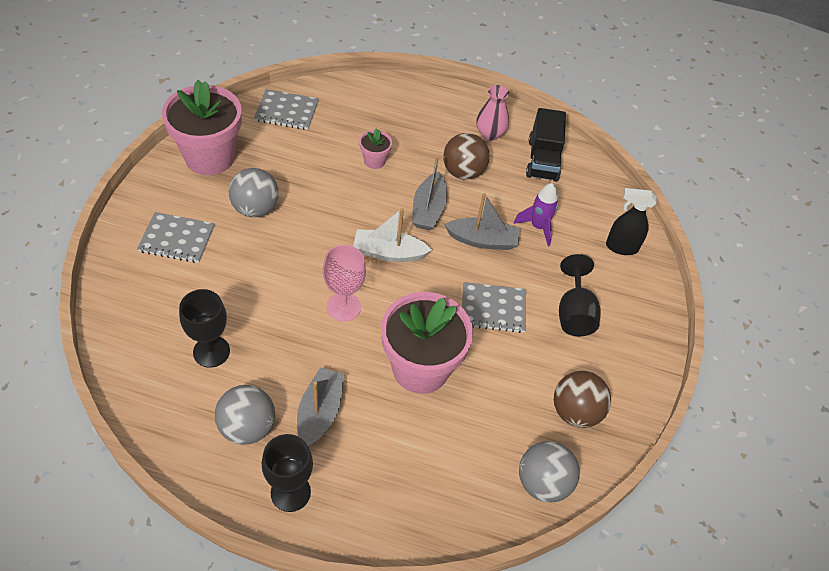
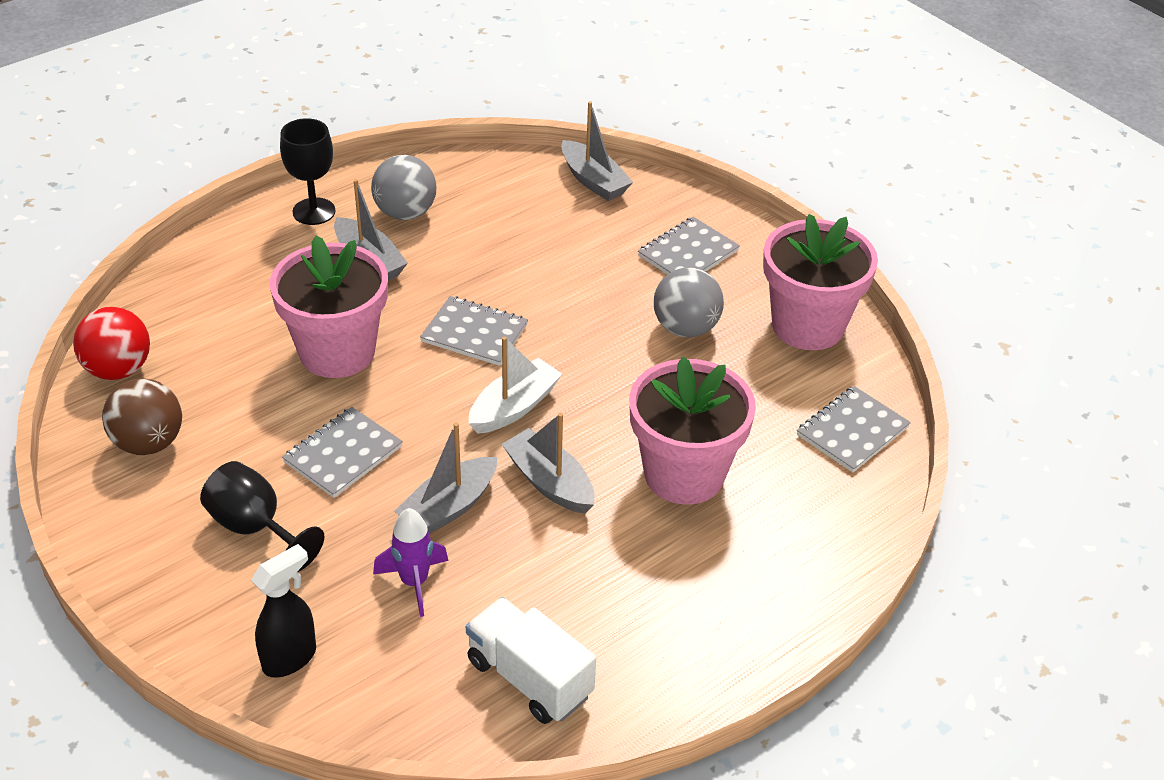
camera: 130 degrees right, 10 degrees down
(123, 331) = (593, 181): none -> grey boat
(211, 351) = (513, 223): black goblet -> none
(343, 307) = (474, 333): pink goblet -> grey notebook
(374, 161) = (684, 474): pink flower pot -> pink flower pot, size x2.24
(463, 172) = (585, 560): brown ball -> none
(490, 134) = (638, 643): pink vase -> none
(543, 160) = (529, 678): black truck -> white truck
(543, 483) = (118, 369): grey ball -> red ball

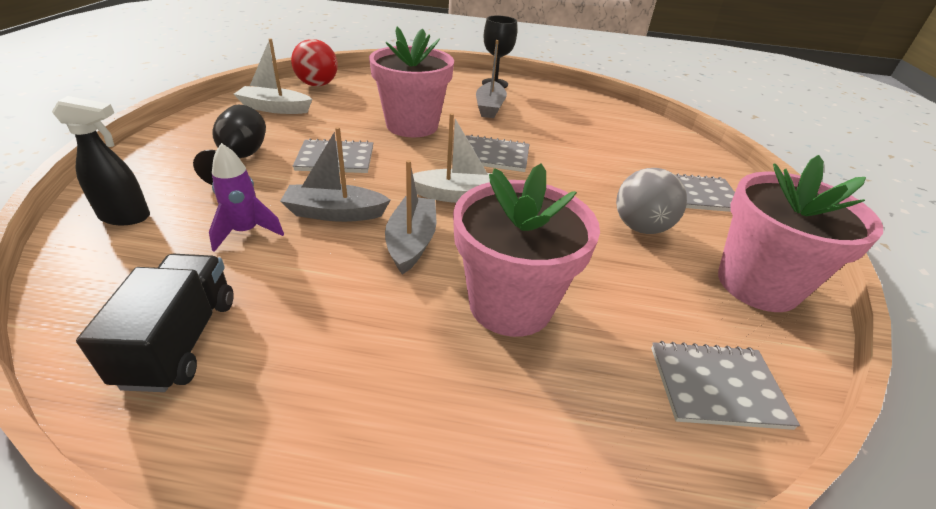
camera: 45 degrees right, 5 degrees down
(149, 443) = (275, 108): brown ball -> white boat
(405, 213) = (538, 102): grey ball -> none
(474, 333) = (494, 156): grey notebook -> grey notebook turned 60 degrees counterclockwise
(529, 678) = (180, 340): white truck -> black truck
(593, 181) = (672, 138): grey boat -> none

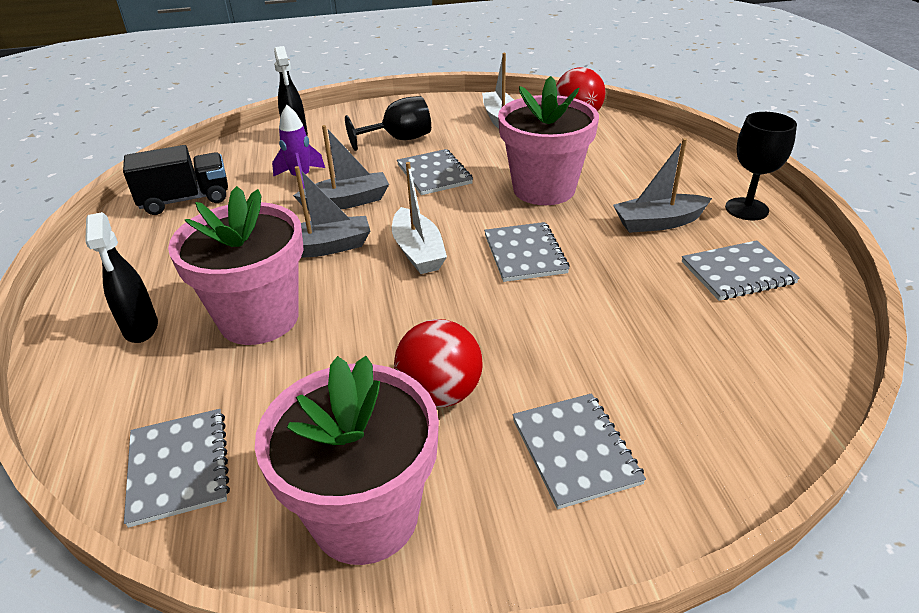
camera: 75 degrees right, 0 degrees up
(335, 213) = (347, 202): grey boat -> grey boat turned 90 degrees clockwise
(484, 410) = (141, 328): none -> black spray bottle
(555, 106) = (737, 273): none -> grey notebook
(640, 227) = (440, 393): grey ball -> red ball

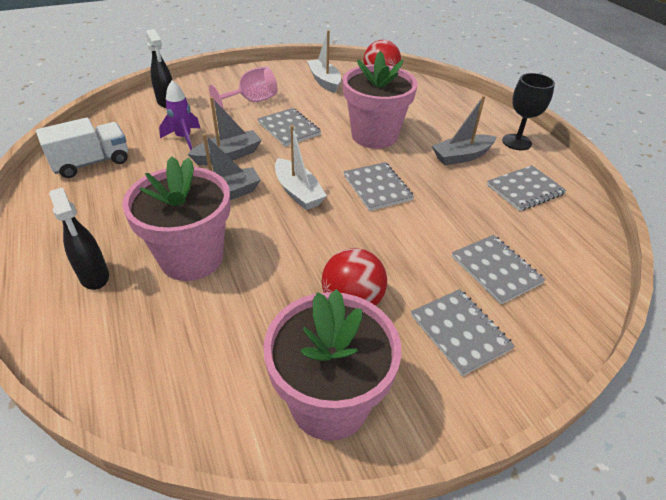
camera: 15 degrees left, 5 degrees up
(179, 467) = (171, 387): grey notebook -> grey notebook (496, 270)
(186, 200) = (92, 163): black truck -> white truck
(399, 139) = (252, 101): black goblet -> pink goblet

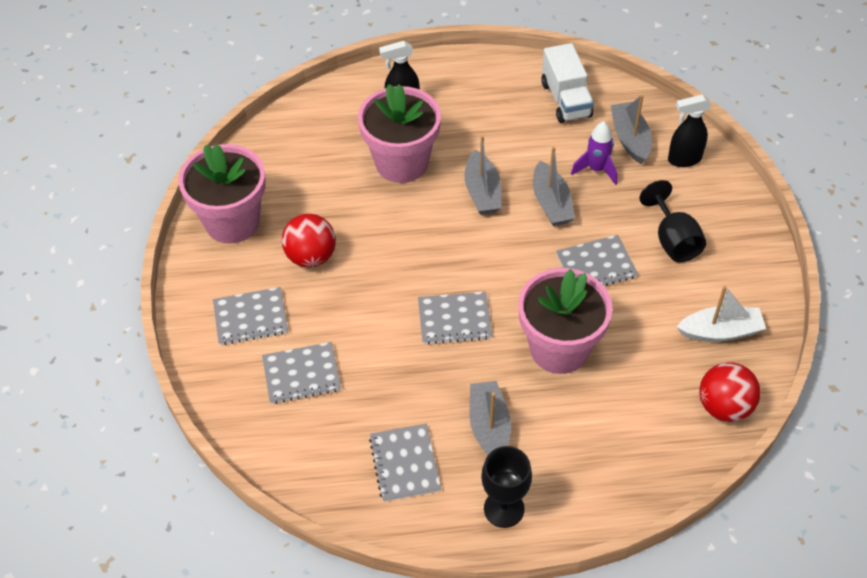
camera: 110 degrees right, 10 degrees up
(145, 126) = (630, 139): none -> grey boat
(252, 101) = (673, 240): pink goblet -> black goblet
(298, 192) = (468, 250): white boat -> none

